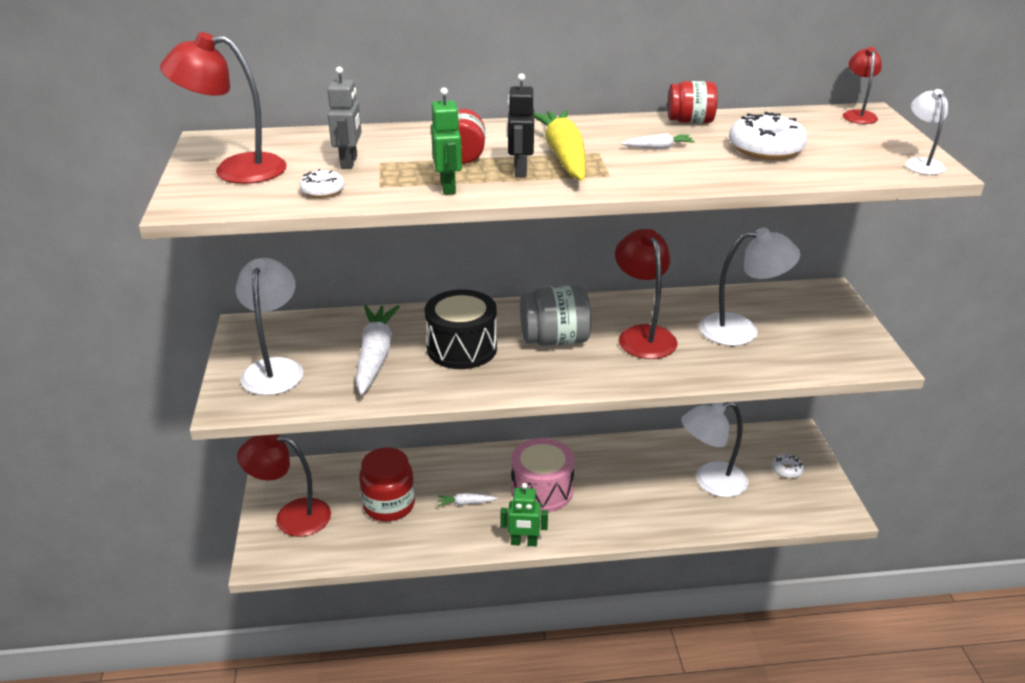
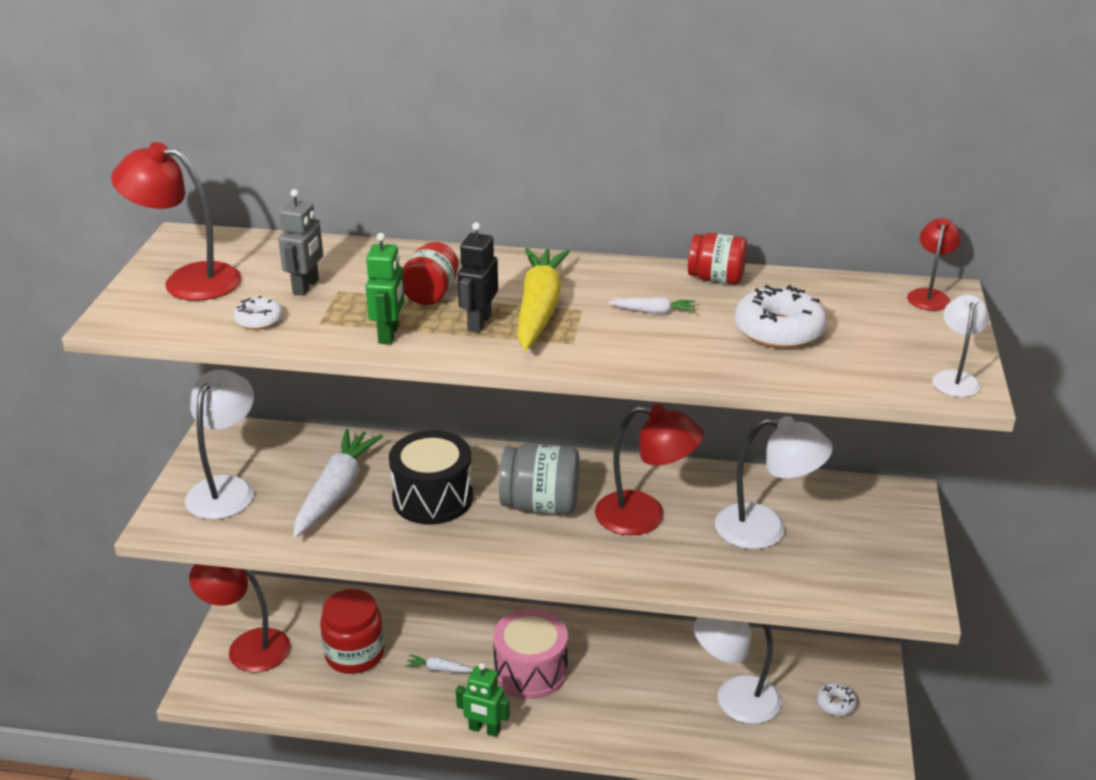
camera: 15 degrees right, 0 degrees up
(643, 335) = (644, 516): red lamp -> red lamp turned 105 degrees clockwise

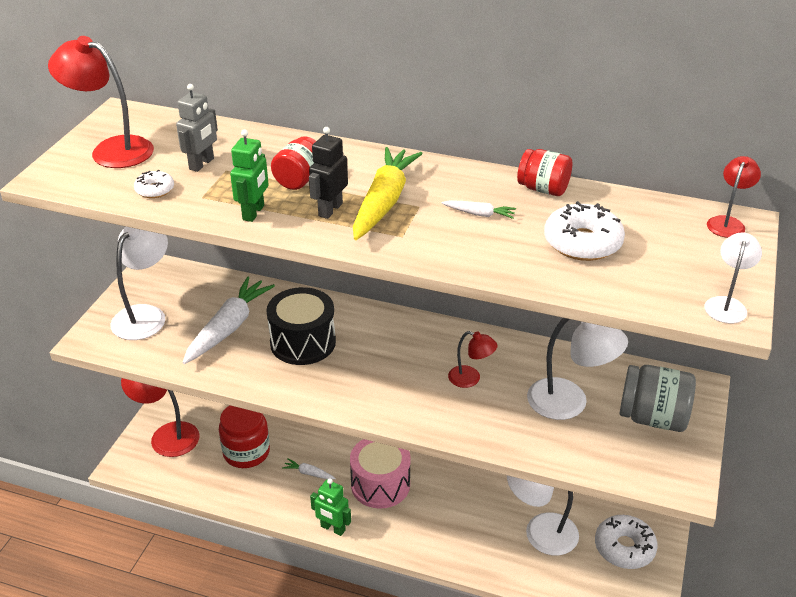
camera: 10 degrees right, 5 degrees up
(540, 505) = (388, 358): grey jar -> grey jar (652, 417)
(644, 516) = (470, 379): red lamp -> red lamp, size x0.55
(835, 704) = (624, 547): white donut -> white donut, size x1.86

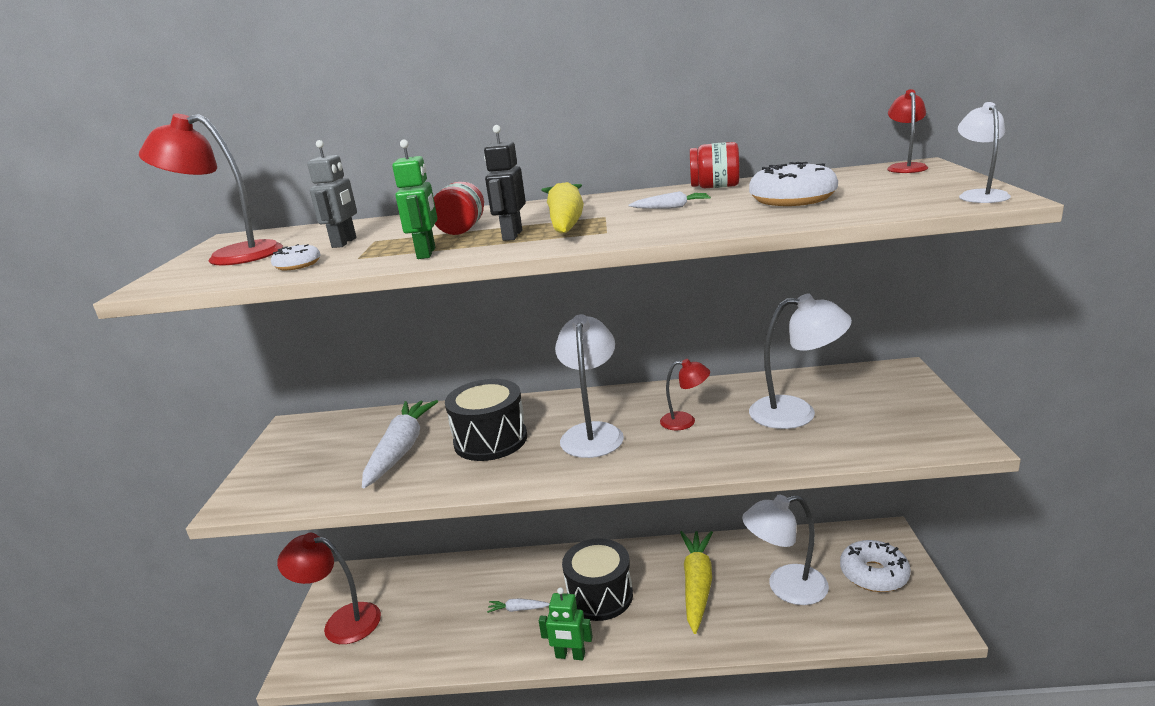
camera: 15 degrees left, 15 degrees down
(145, 315) = (298, 465): white lamp -> white lamp (592, 433)
(246, 452) = (440, 610): red jar -> none
(380, 484) = (600, 596): pink drum -> black drum
(466, 504) = (697, 585): none -> yellow carrot
(652, 417) = (883, 401): grey jar -> none

